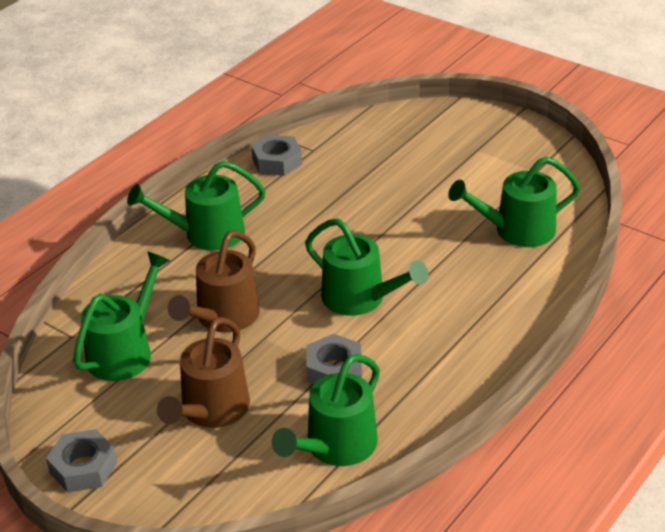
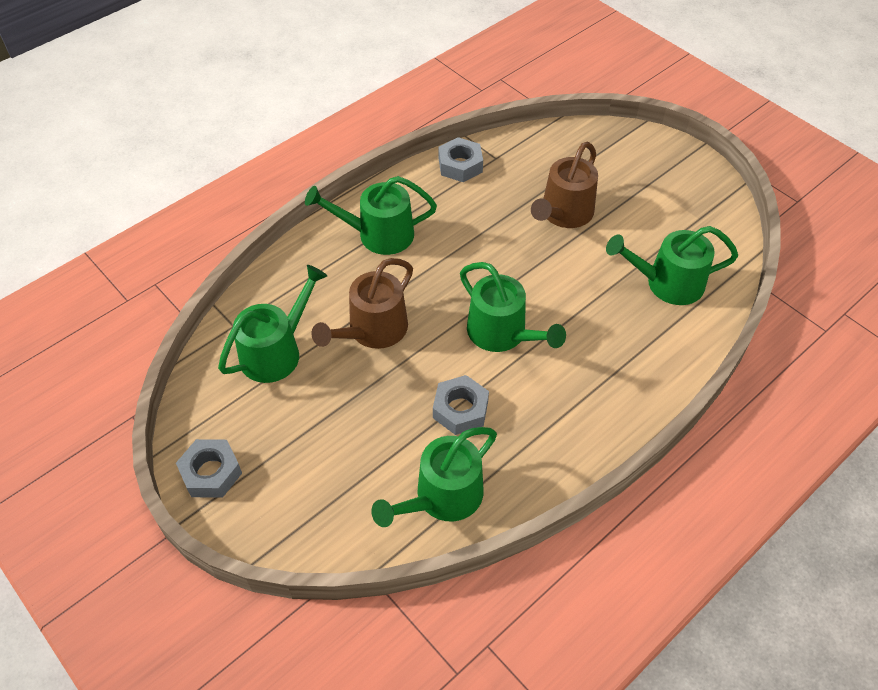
camera: 10 degrees right, 15 degrees up
(211, 410) = (339, 432): brown watering can -> brown watering can (564, 214)

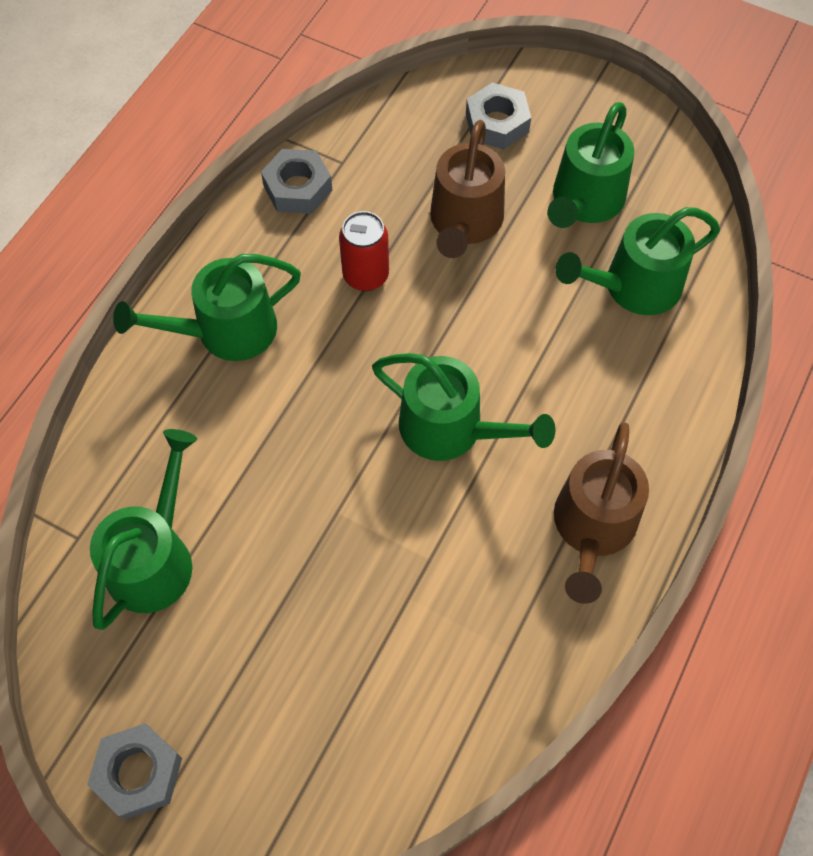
camera: 20 degrees left, 10 degrees up
(373, 330) = (276, 481): brown watering can -> brown watering can (593, 527)
(442, 497) = (464, 694): green watering can -> green watering can (585, 201)
(460, 409) = (438, 559): grey nut -> grey nut (497, 123)
(483, 227) = (366, 275): none -> red can

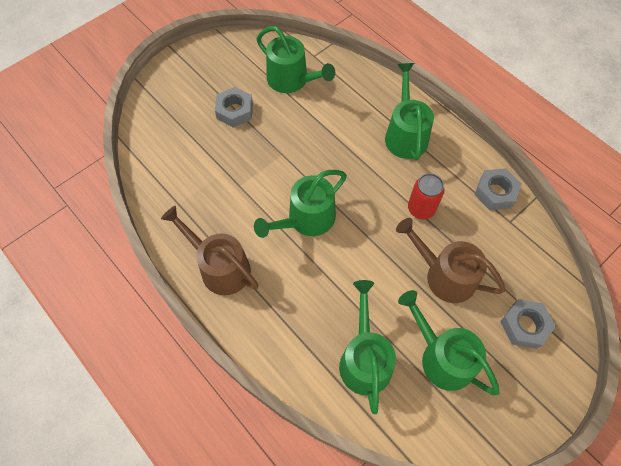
camera: 110 degrees right, 0 degrees up
(138, 773) = (201, 56): grey nut -> grey nut (234, 111)

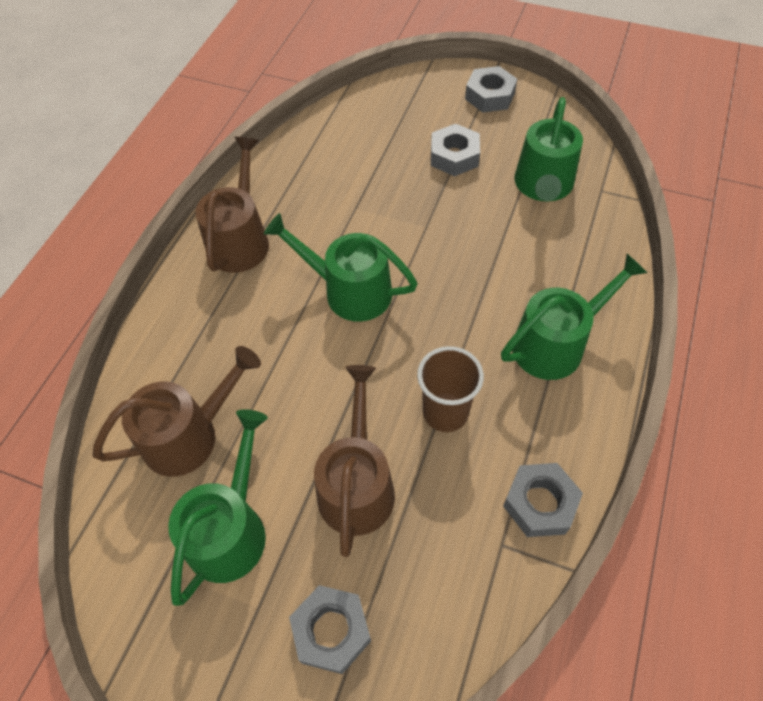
camera: 65 degrees right, 5 degrees down
(196, 66) = (490, 96): none -> grey nut
(364, 359) = (189, 435): green watering can -> brown watering can
(421, 209) = (445, 412): red can -> brown cup

